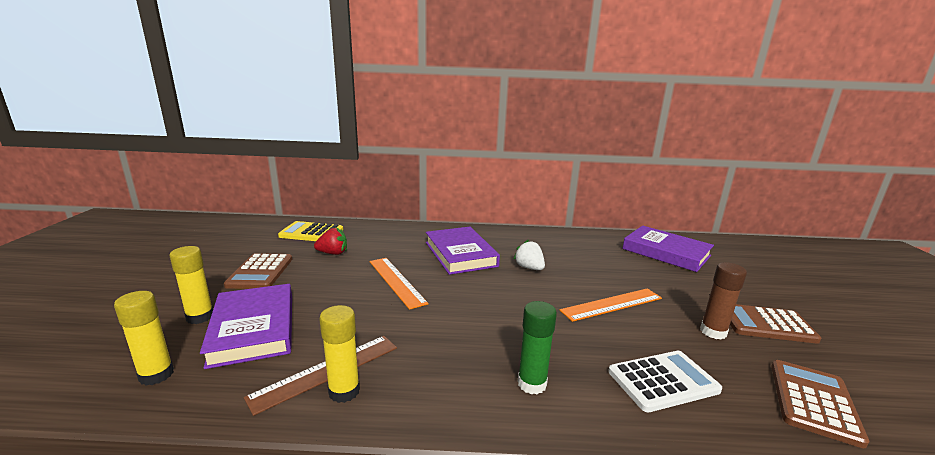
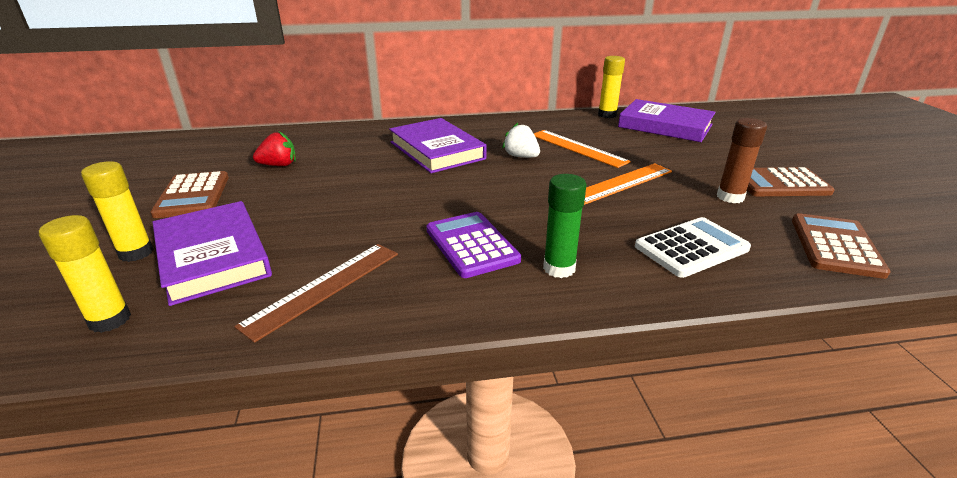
camera: 10 degrees left, 10 degrees up
(311, 233) = (241, 145): yellow calculator -> none
(344, 391) = (353, 304): yellow glue stick -> yellow glue stick (607, 115)
(396, 281) = (370, 187): orange ruler -> orange ruler (577, 148)
(461, 348) = (471, 245): none -> purple calculator

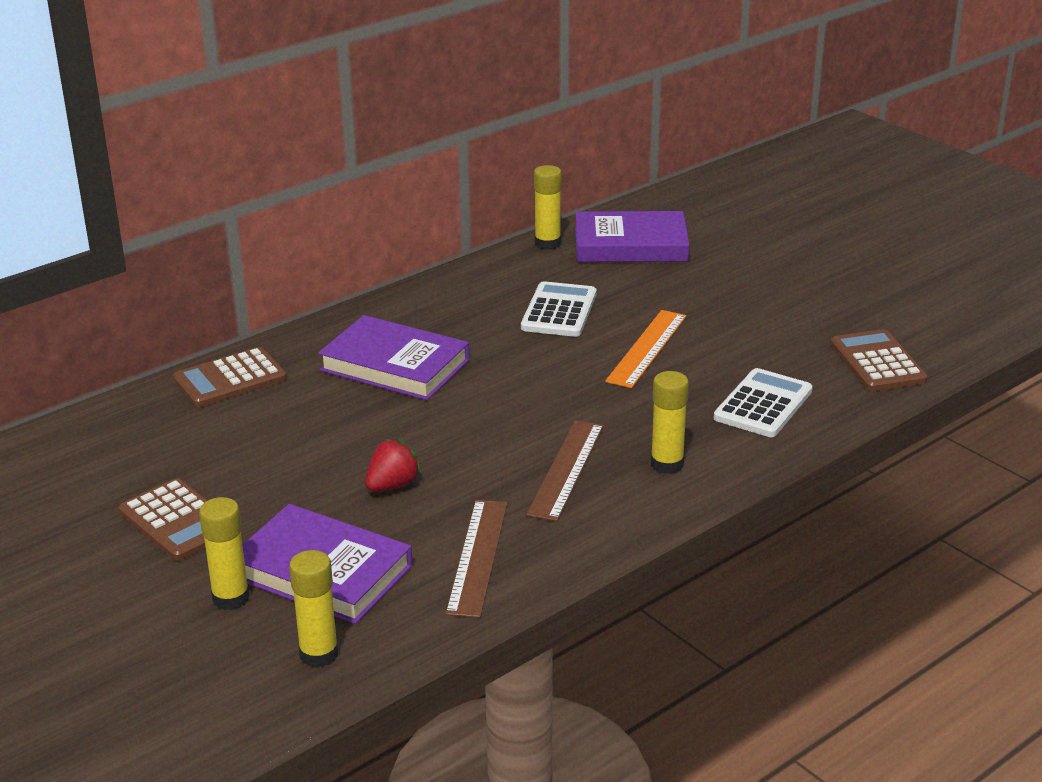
camera: 30 degrees left, 0 degrees up
(279, 165) = (221, 449): red strawberry -> red strawberry (392, 485)
(471, 245) = (566, 469): purple calculator -> brown ruler
(521, 156) = (506, 344): white strawberry -> none
(559, 268) = (667, 464): green glue stick -> yellow glue stick
(577, 148) = (559, 311): orange ruler -> white calculator
(730, 197) = (762, 333): brown glue stick -> none
(780, 184) = (798, 301): brown calculator -> brown calculator (230, 379)

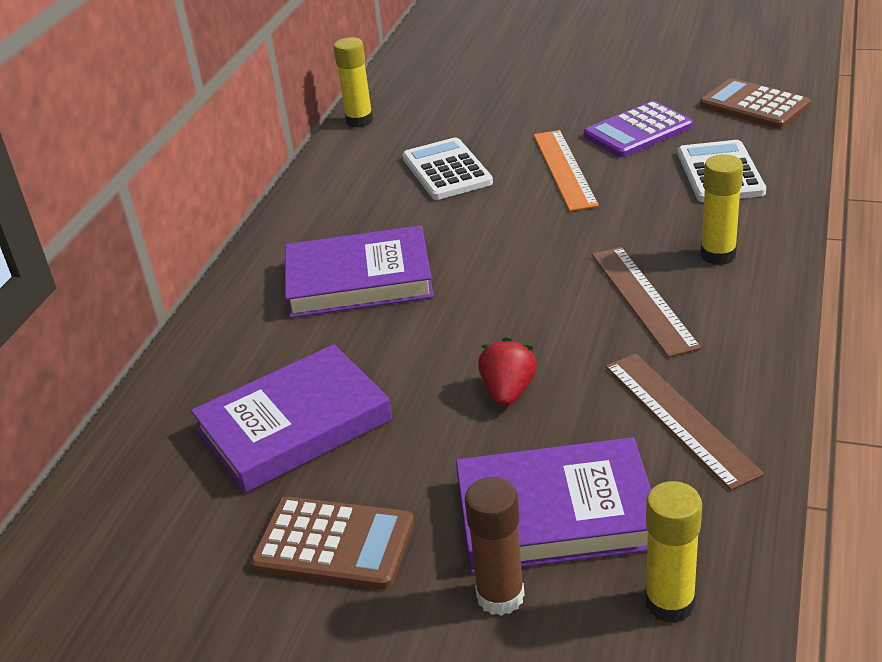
camera: 30 degrees left, 5 degrees up
(230, 379) = (203, 368): brown calculator -> none
(231, 598) = (500, 596): yellow glue stick -> brown glue stick
(630, 245) = (433, 95): purple book -> purple book (294, 426)
(748, 342) = (638, 131): none -> purple calculator

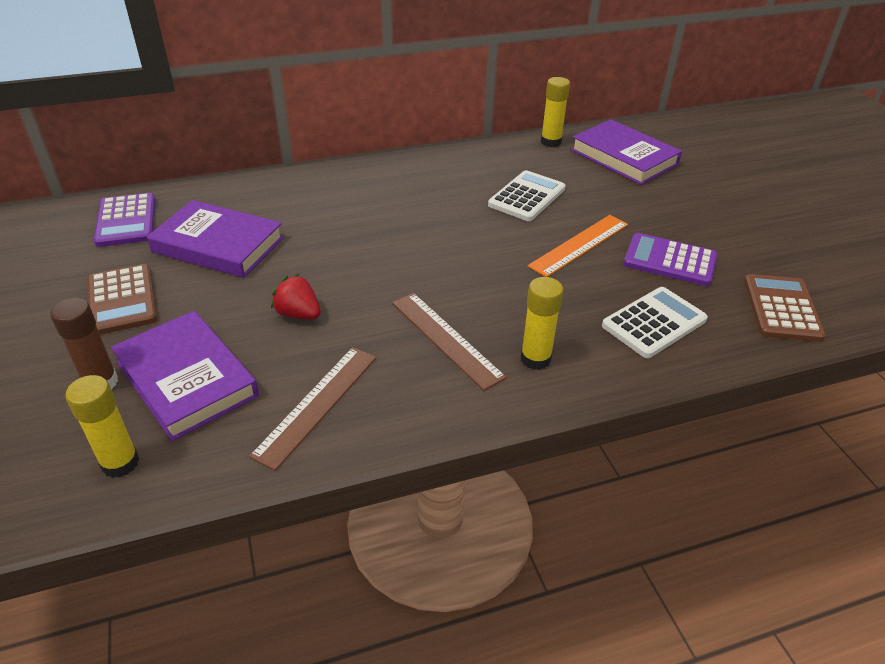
camera: 50 degrees right, 5 degrees up
(133, 505) = (126, 221): none -> purple calculator
(359, 280) = (374, 211): purple book -> purple book (624, 157)
(508, 392) = (298, 314): red strawberry -> red strawberry turned 120 degrees counterclockwise
(642, 299) = (446, 339): brown ruler -> brown ruler turned 75 degrees counterclockwise

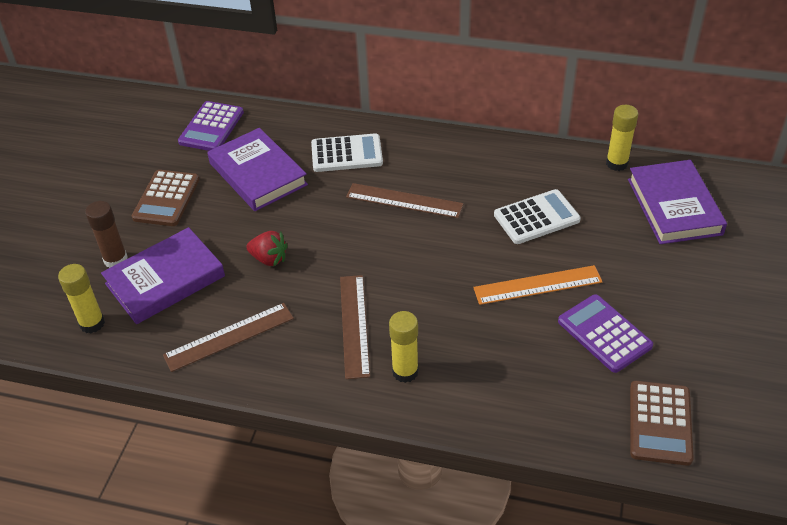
camera: 35 degrees right, 5 degrees up
(187, 379) = (165, 280): purple book -> purple book turned 60 degrees clockwise
(298, 314) = (269, 259): red strawberry -> red strawberry turned 135 degrees clockwise
(395, 220) = (404, 200): none -> brown ruler
(654, 323) = (529, 384): white calculator -> white calculator (346, 154)
(781, 308) = (660, 423): brown calculator -> brown calculator turned 150 degrees clockwise

